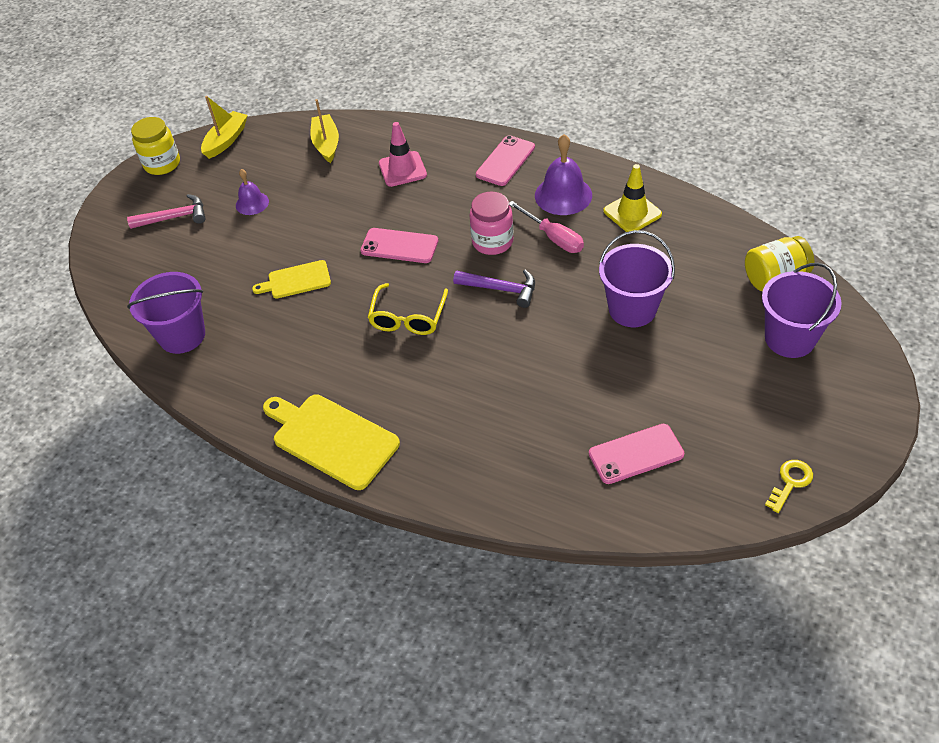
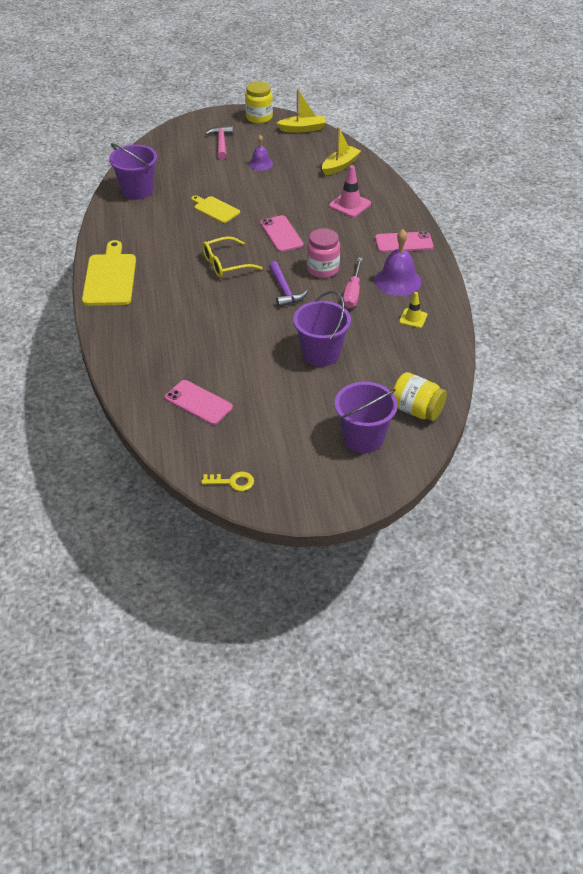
camera: 50 degrees right, 5 degrees down
(174, 217) = (221, 143): pink hammer -> pink hammer turned 135 degrees counterclockwise
(632, 213) = (413, 318): yellow traffic cone -> yellow traffic cone, size x0.65

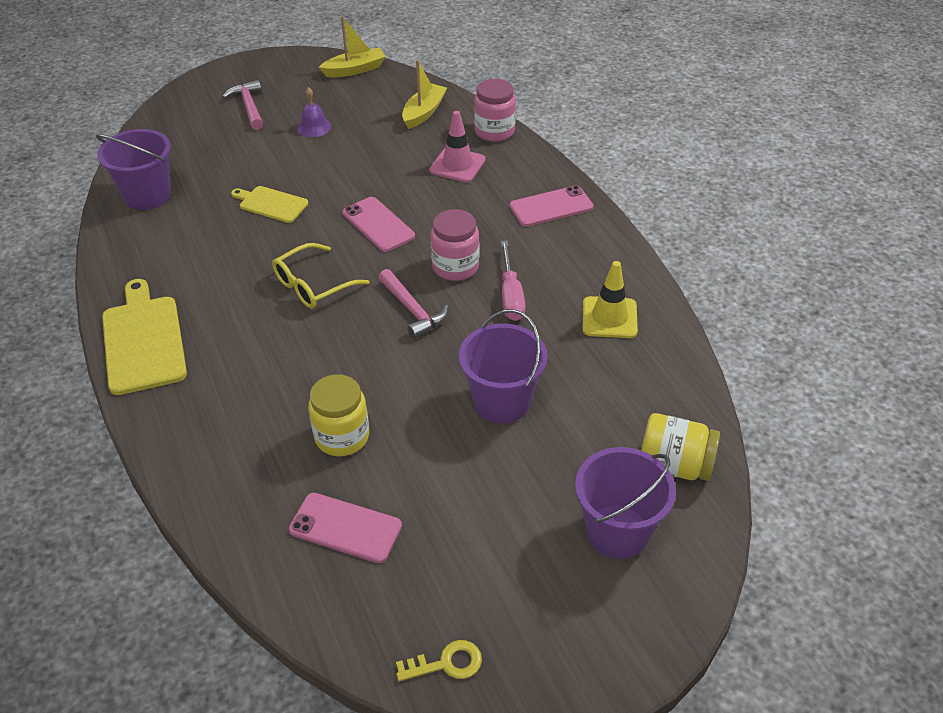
camera: 15 degrees left, 0 degrees up
(259, 117) = (290, 63): yellow jar -> yellow jar (342, 437)
(284, 290) = (412, 310): purple hammer -> pink hammer
(385, 186) = (494, 131): none -> pink jar
(397, 281) = (565, 264): purple bell -> none
(413, 318) = (609, 318): yellow traffic cone -> yellow traffic cone, size x1.54

